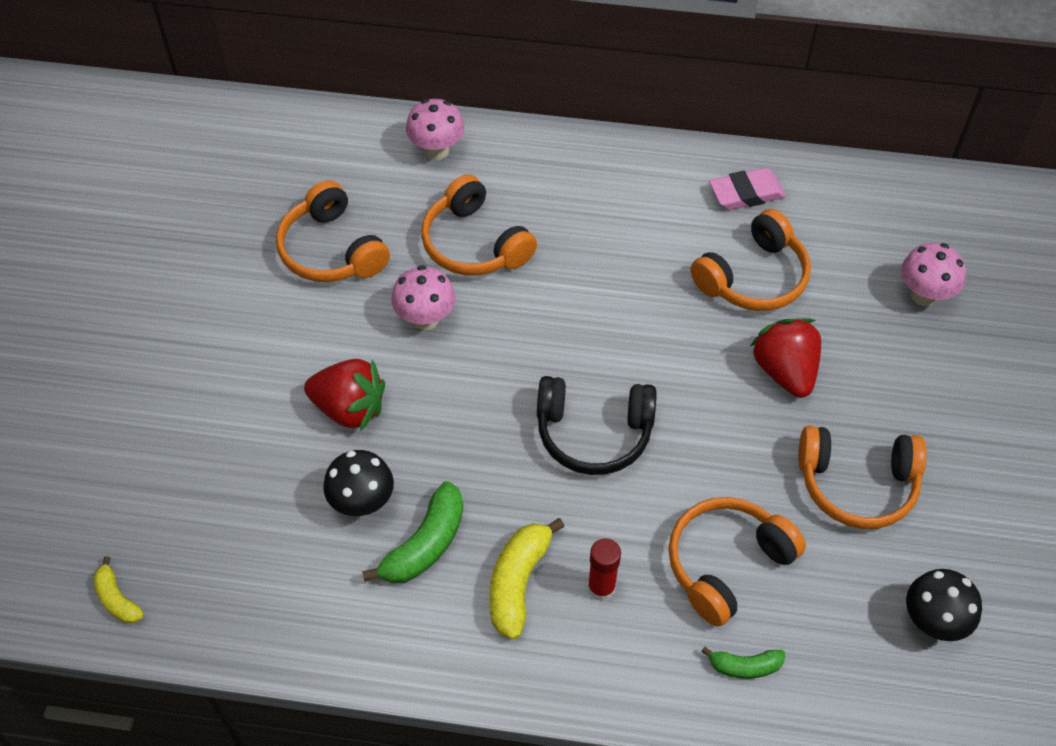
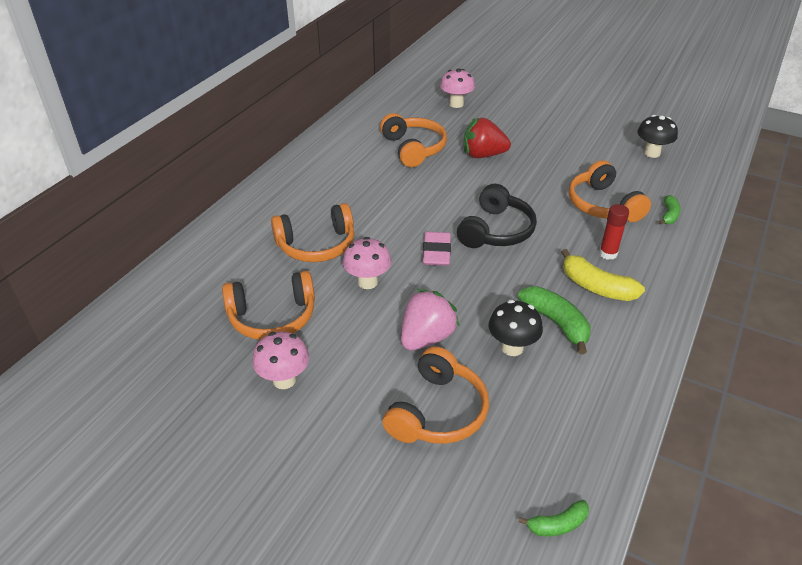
camera: 70 degrees left, 15 degrees down
(117, 599) = (557, 524): yellow banana -> green banana
(349, 408) = (426, 337): red strawberry -> pink strawberry
(437, 150) = (220, 244): pink mushroom -> pink mushroom (284, 380)
(746, 193) = (352, 136): pink eraser -> pink eraser (436, 252)
(857, 484) = (565, 152): orange headphones -> orange headphones (437, 412)

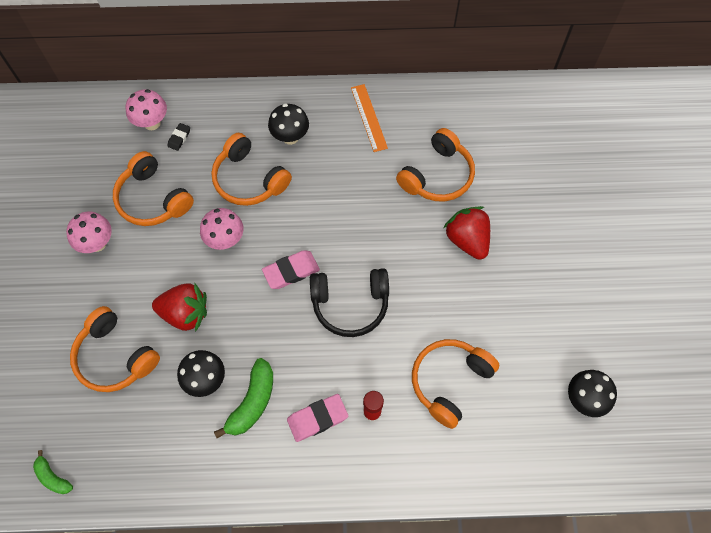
camera: 60 degrees right, 25 degrees up
(222, 274) = (179, 138): none -> black eraser
(298, 207) = (290, 137): none -> black mushroom
(325, 161) = (368, 117): none -> orange ruler
(426, 337) = (185, 313): pink strawberry -> red strawberry
(437, 412) = (115, 357): orange headphones -> orange headphones turned 45 degrees clockwise
(456, 104) = (548, 171): pink mushroom -> pink mushroom (152, 123)
(596, 287) = (317, 418): yellow banana -> pink eraser
(669, 215) = (471, 450): green banana -> none

